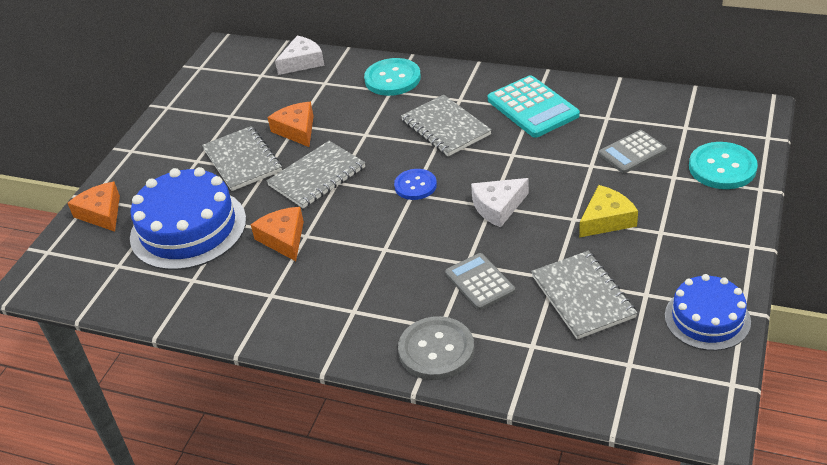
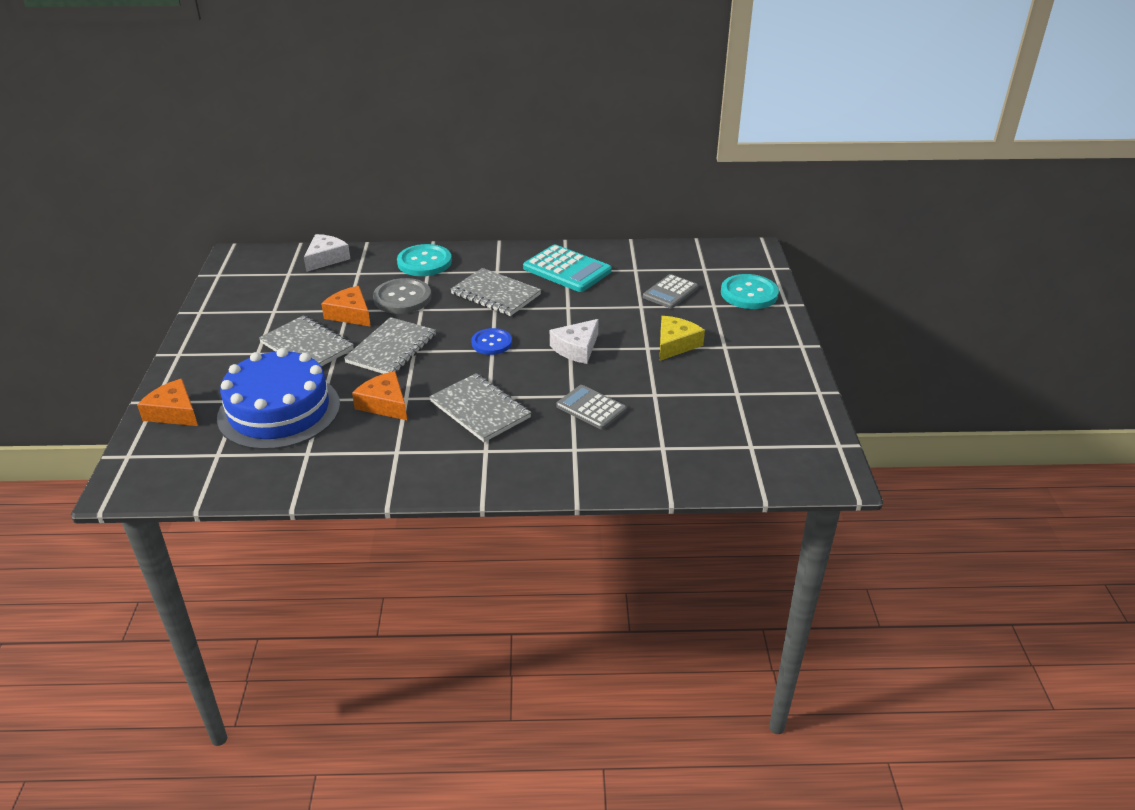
camera: 25 degrees left, 5 degrees down
(436, 350) = (580, 467): grey button -> grey button (402, 298)
(583, 296) = (686, 404): grey notebook -> grey notebook (480, 410)
(707, 318) = (795, 402): blue cake -> none

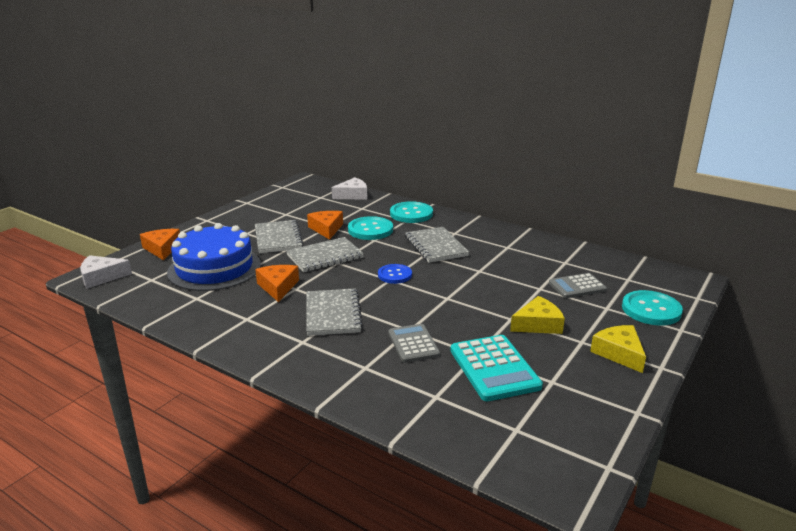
camera: 35 degrees right, 10 degrees down
(402, 298) = (370, 230): grey button -> turquoise button
(567, 270) = (508, 247): turquoise calculator -> turquoise calculator (494, 368)
(576, 348) = (452, 299): white cheese -> white cheese (101, 277)
(762, 346) = (619, 353): none -> yellow cheese

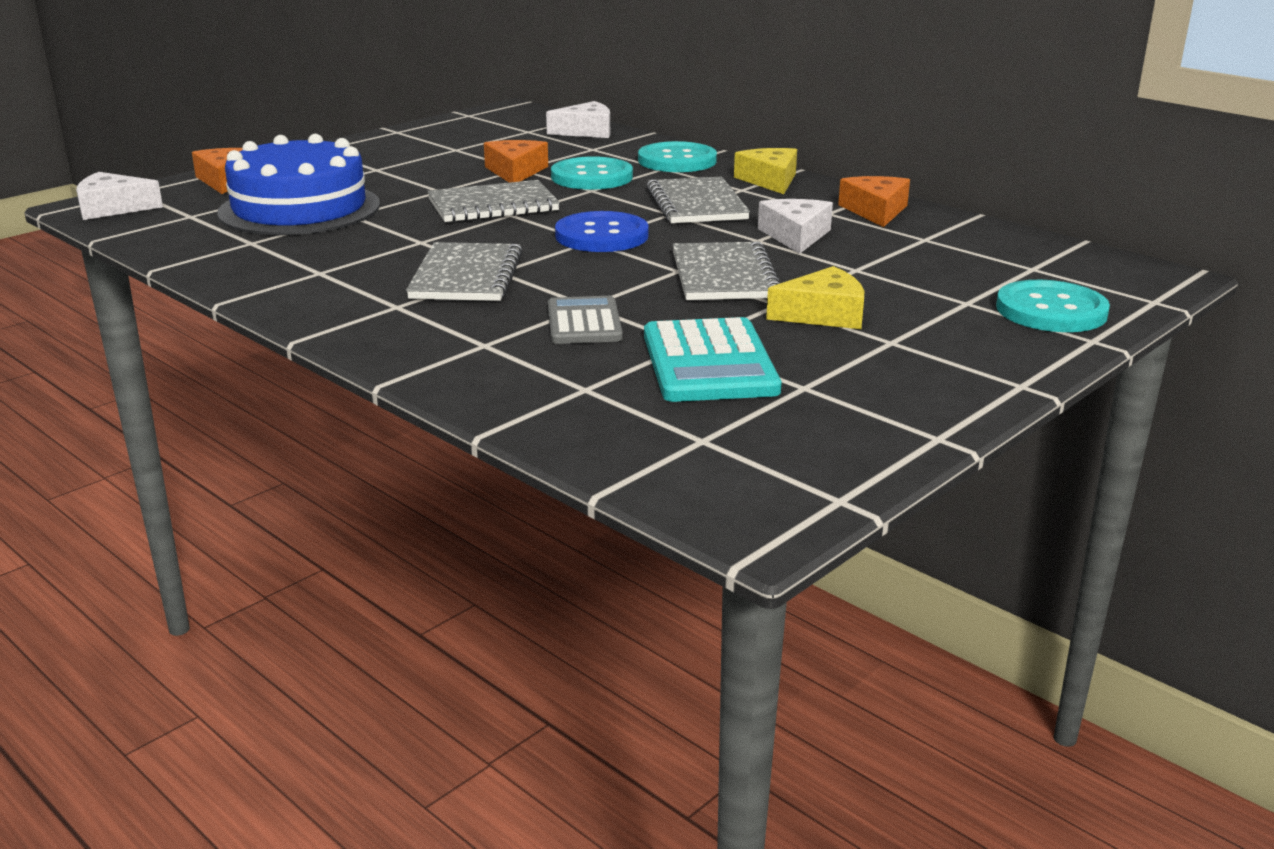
camera: 10 degrees right, 0 degrees up
(278, 238) = (425, 178): grey notebook -> grey notebook (724, 275)
(278, 287) = (392, 238): orange cheese -> orange cheese (875, 211)
(395, 275) = (601, 236): blue button -> blue button, size x1.51
(498, 266) = (795, 236): none -> white cheese
(577, 286) = (928, 271): grey calculator -> none
(619, 353) = (952, 361): yellow cheese -> yellow cheese (770, 180)

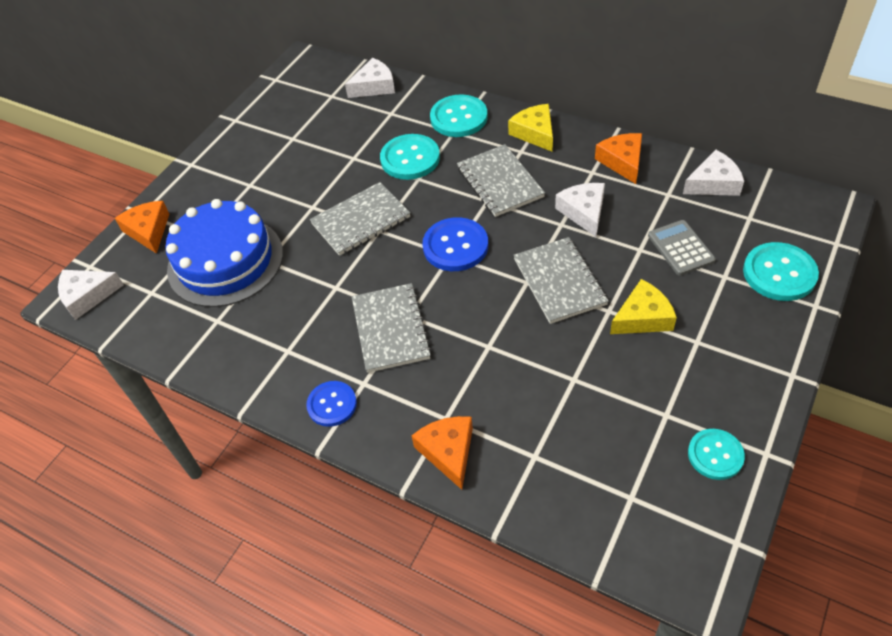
camera: 10 degrees left, 25 degrees up
(341, 314) = (332, 404): none -> blue button
(515, 171) = (352, 164): orange cheese -> orange cheese (448, 452)
(584, 322) = (496, 371): grey calculator -> grey calculator (680, 248)
(709, 363) = (597, 401): turquoise calculator -> none
(856, 427) = (715, 455): none -> turquoise button
(996, 239) = (713, 183): none -> white cheese

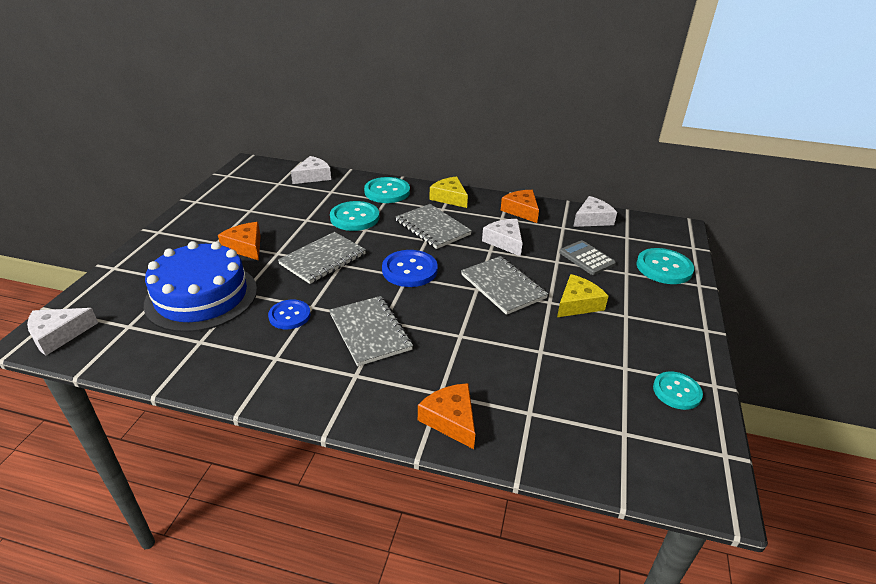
camera: 20 degrees left, 15 degrees down
(148, 231) = (121, 280): orange cheese -> orange cheese (245, 247)
(332, 404) = (329, 395): blue button -> blue button (289, 315)

